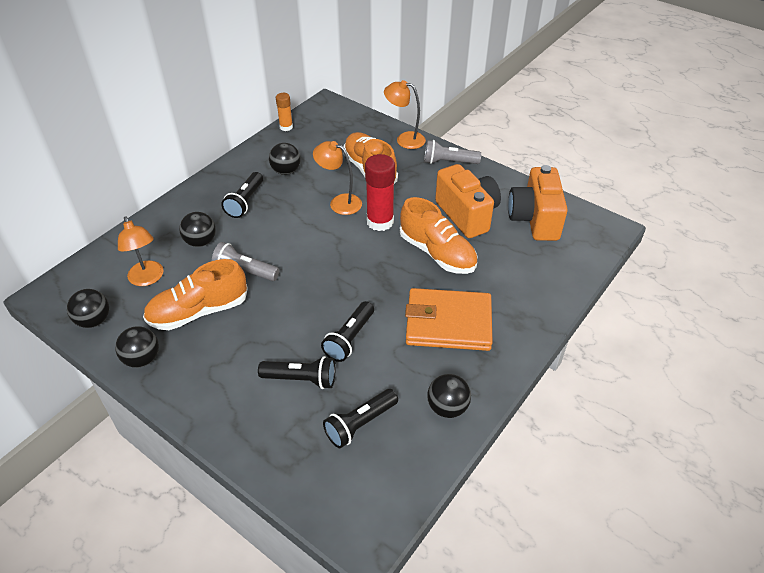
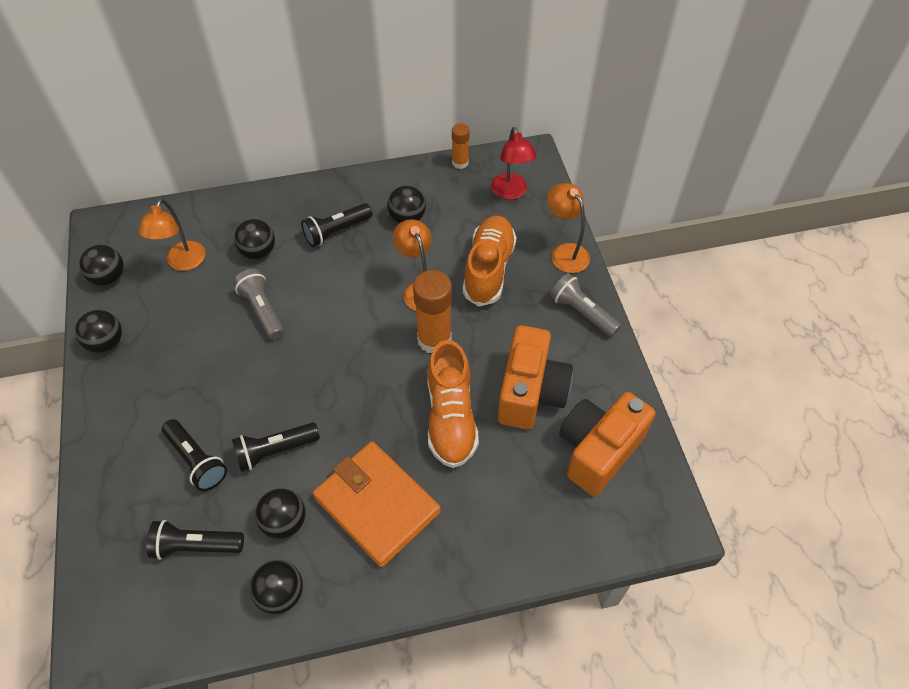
camera: 40 degrees right, 10 degrees up
(199, 311) = (188, 326): orange shoe -> none
(337, 127) = (511, 192): none -> red lamp
(380, 222) = (434, 339): red glue stick -> orange glue stick
(403, 370) = (284, 522): none -> black ball

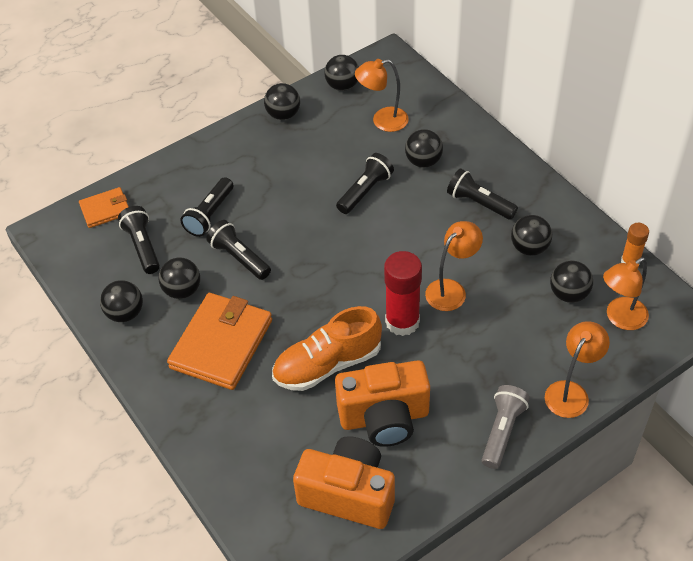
camera: 70 degrees right, 5 degrees down
(111, 573) = (105, 209): none -> orange wallet
(262, 310) = (365, 191): grey flashlight -> black flashlight
(434, 339) = (402, 322): orange glue stick -> red glue stick
(470, 213) = (569, 294): none -> black ball
(488, 269) = (508, 334): orange shoe -> none
(511, 192) = (620, 318): red lamp -> orange lamp

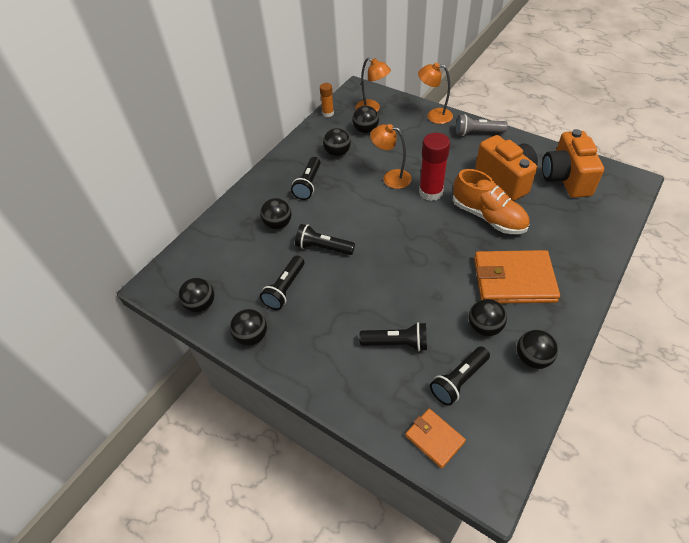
camera: 110 degrees left, 0 degrees up
(239, 258) = (430, 302): black flashlight -> black flashlight (285, 289)
(382, 121) = (239, 262): orange lamp -> none

